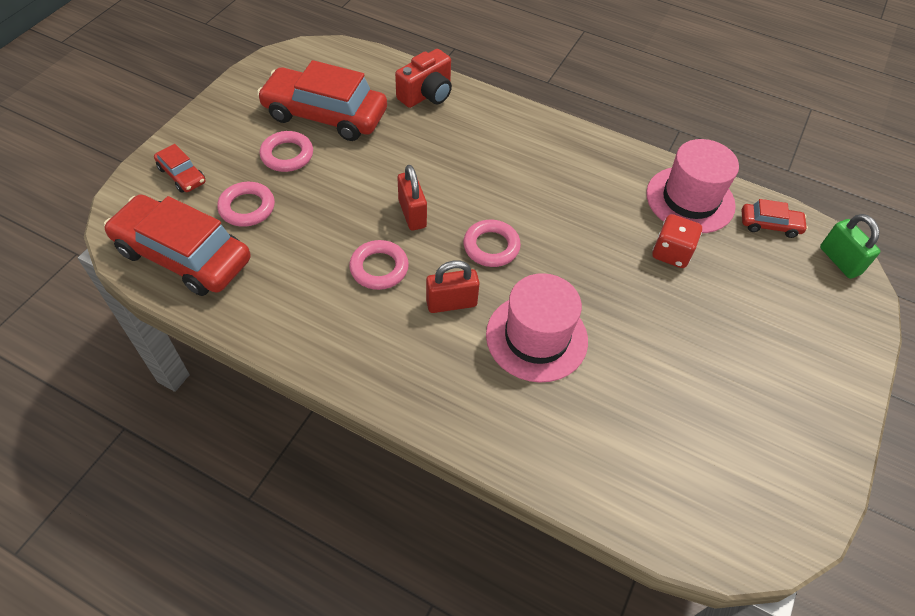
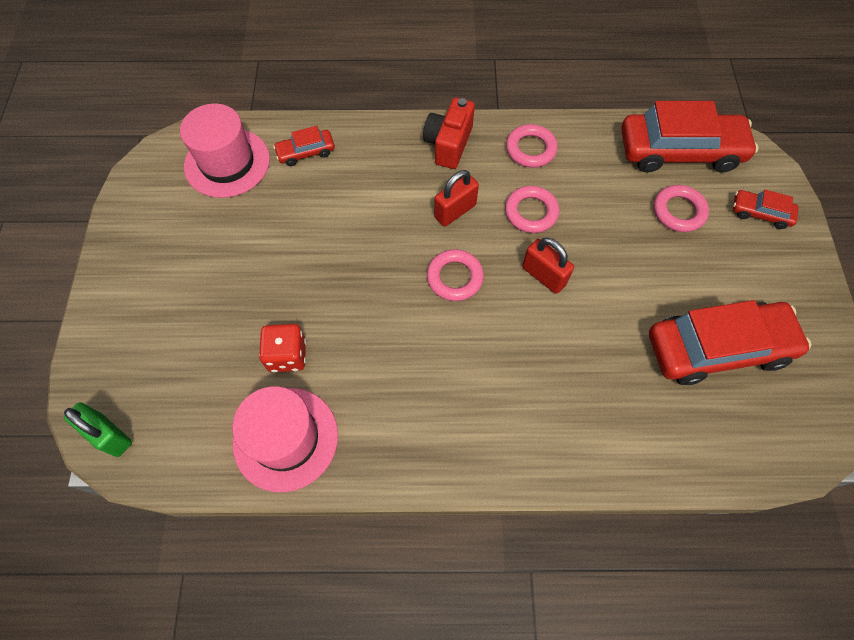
camera: 155 degrees right, 10 degrees up
(287, 155) = (702, 280): pink ring -> pink ring (530, 149)
(427, 94) = (646, 441): red camera -> red camera (448, 144)
(536, 337) = (374, 215): pink hat -> pink hat (227, 163)
(770, 225) = (190, 447): red car -> red car (306, 152)

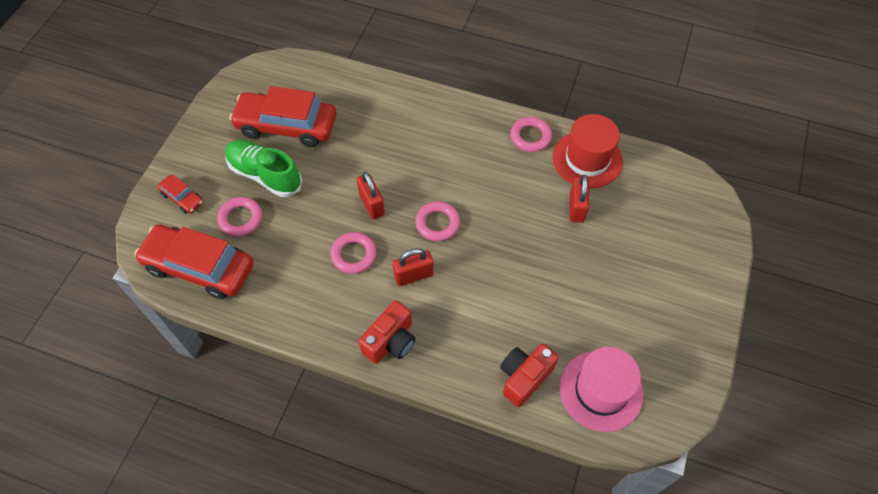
camera: 160 degrees left, 5 degrees down
(109, 435) = (704, 195): green padlock -> none
(285, 438) = (587, 159): pink hat -> red hat
(287, 355) = (576, 208): red dice -> red padlock
(306, 152) = (524, 377): red car -> red camera
(530, 149) = (321, 311): pink ring -> pink ring (530, 137)
(692, 271) = (265, 175): none -> green shoe

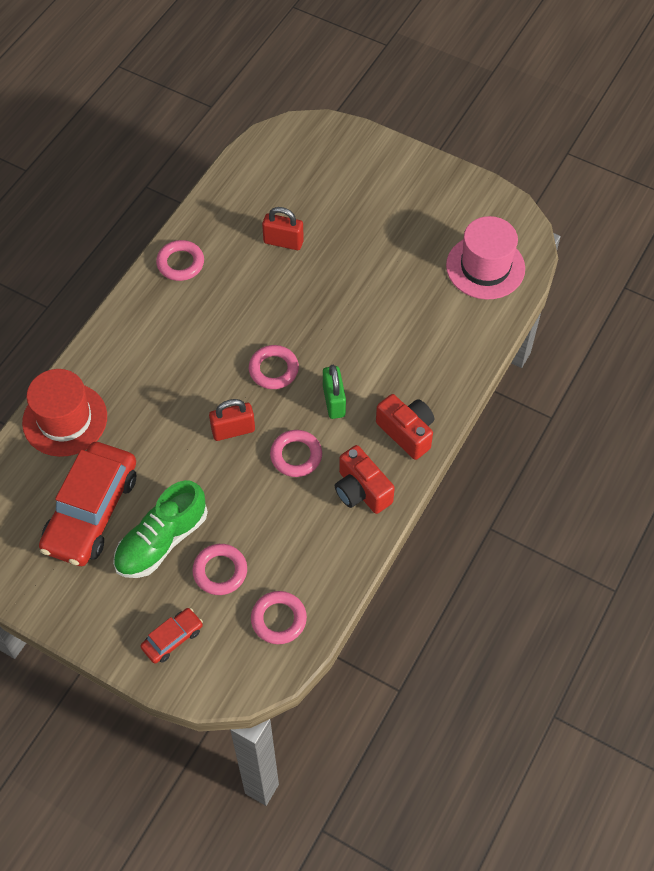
camera: 80 degrees left, 0 degrees up
(199, 267) = (278, 619): red car -> pink ring
(413, 275) = (334, 401): red padlock -> green padlock
(524, 377) = (463, 324): red camera -> red camera (361, 491)
(587, 159) = (224, 219): red hat -> red hat (65, 419)

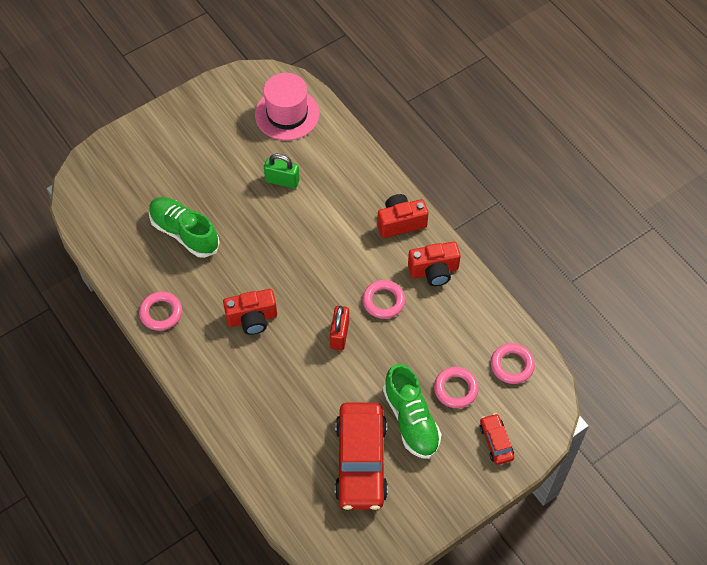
camera: 65 degrees left, 0 degrees up
(65, 419) = (265, 452): red hat -> none
(91, 511) = (361, 461): red car -> red car turned 45 degrees clockwise
(212, 343) = (252, 319): none -> red camera
(273, 370) = (300, 286): pink ring -> none
(283, 242) = (184, 233): red padlock -> green shoe
(334, 401) = (349, 258): green padlock -> green padlock (282, 181)

